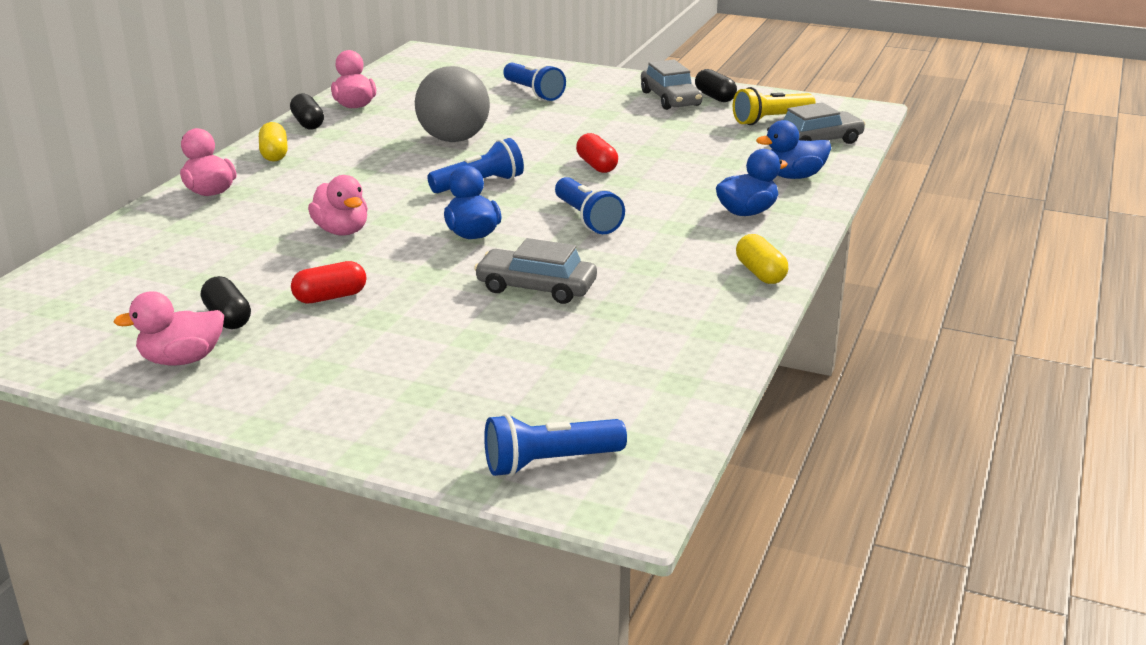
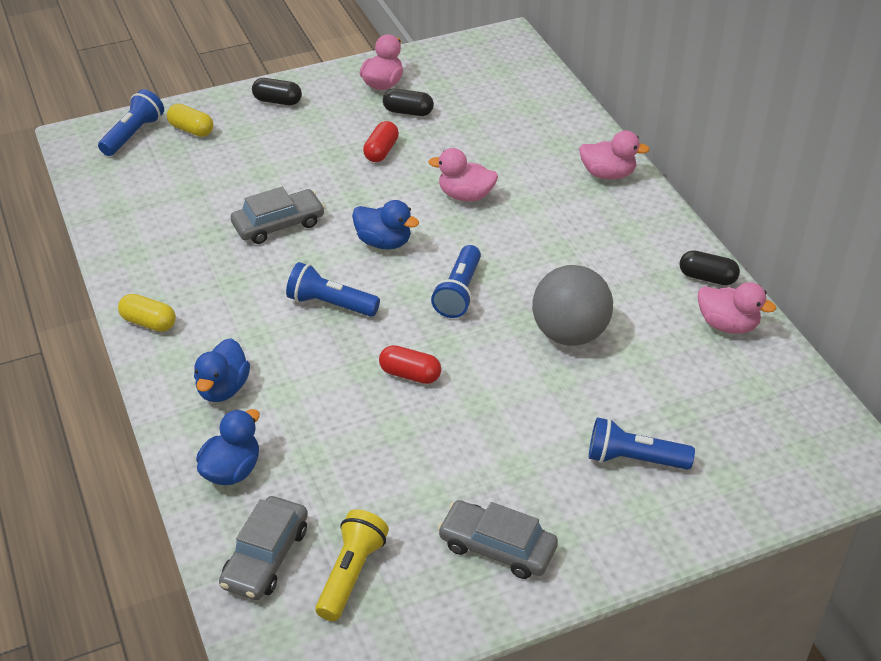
camera: 135 degrees right, 15 degrees up
(274, 154) = (651, 230): yellow capsule -> yellow capsule (191, 130)
(715, 97) = (460, 588): black capsule -> black capsule (277, 101)

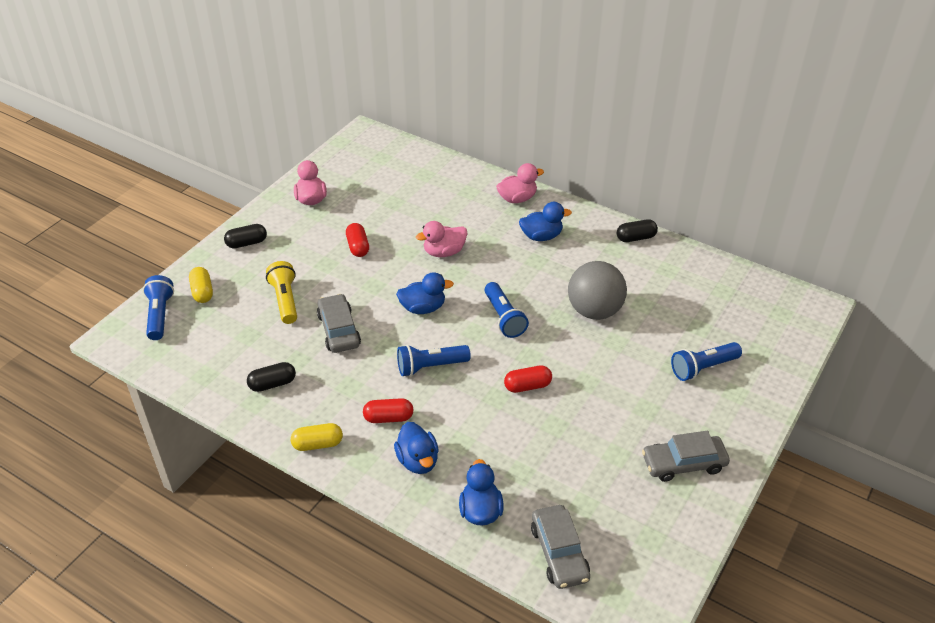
camera: 35 degrees left, 0 degrees up
(191, 130) = (202, 292): yellow capsule -> yellow capsule turned 75 degrees clockwise
(238, 332) = (388, 418): none -> red capsule
(278, 224) = (339, 330): grey car -> grey car turned 45 degrees counterclockwise
(351, 573) = (620, 531): yellow flashlight -> yellow flashlight (285, 300)
(408, 112) = (348, 212): black capsule -> black capsule (272, 384)
(593, 226) = (541, 236): none -> blue duck
(727, 325) = (673, 261): pink duck -> none

